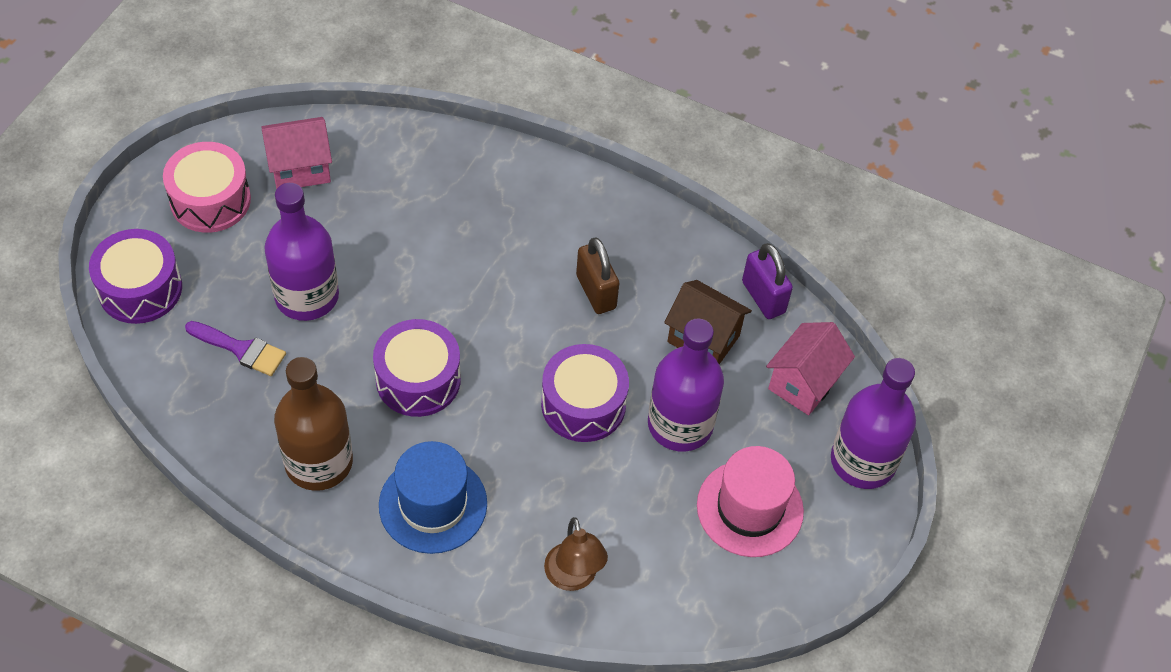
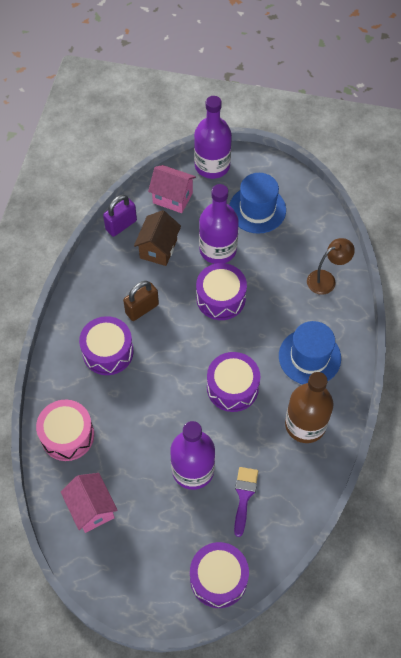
camera: 100 degrees left, 5 degrees up
(210, 200) = (133, 560): pink drum -> pink drum (67, 435)
(534, 233) = (108, 352): none -> purple drum
(749, 508) = (257, 209): pink hat -> blue hat

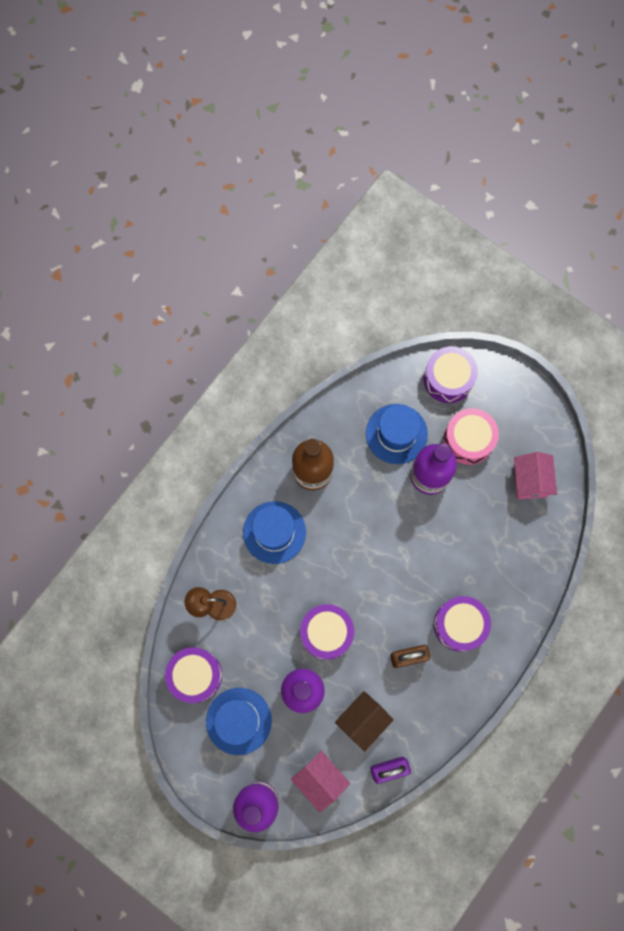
camera: 155 degrees left, 15 degrees up
(67, 435) = (527, 557): pink drum -> pink drum (468, 440)
(232, 387) = (359, 535): purple drum -> purple drum (195, 675)
(244, 496) = (396, 434): purple brush -> blue hat

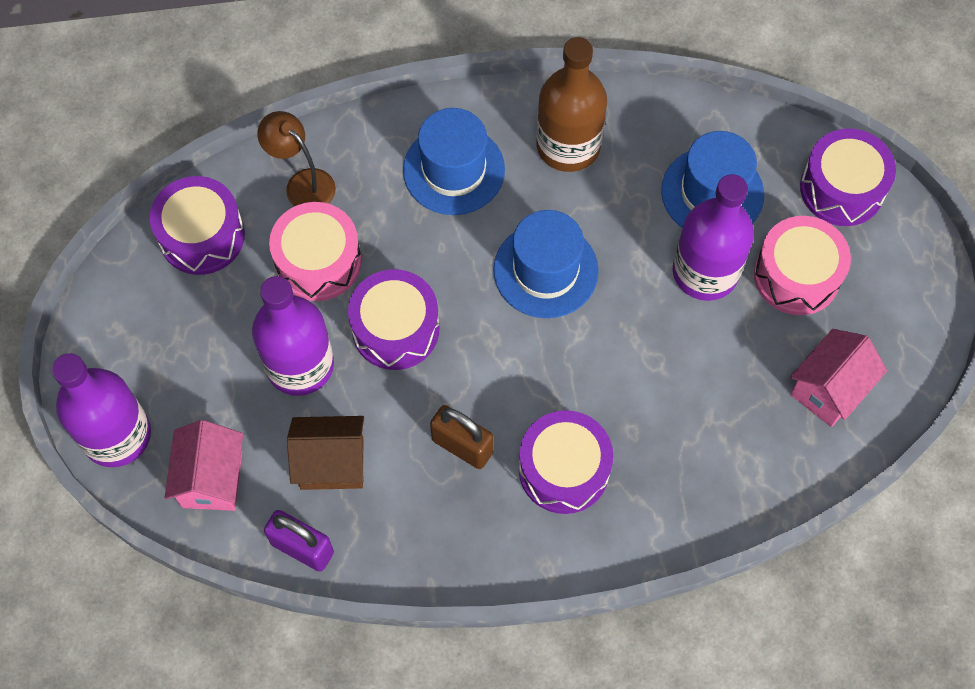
camera: 45 degrees right, 10 degrees down
(238, 721) = (194, 328): blue hat -> blue hat (545, 270)
(260, 635) = (318, 262): none -> pink drum

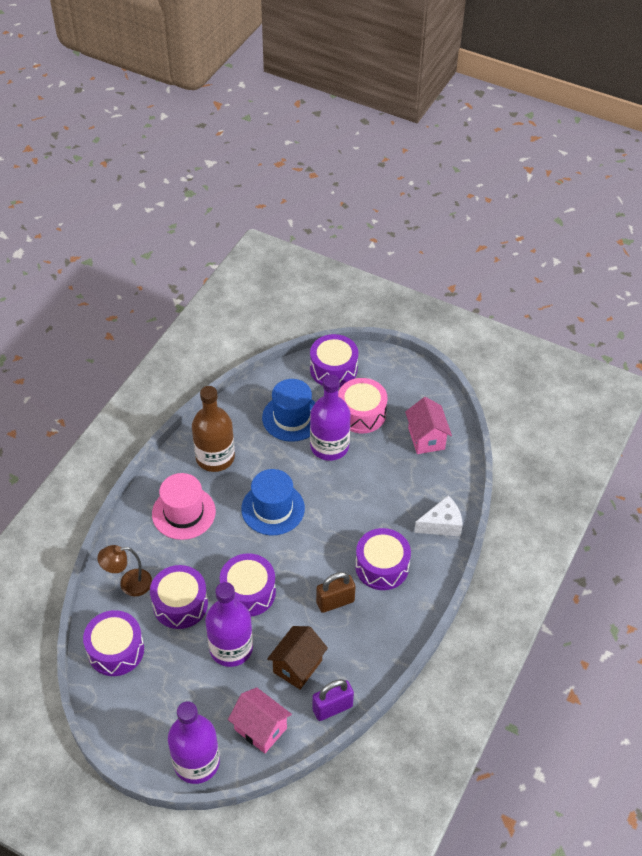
camera: 55 degrees left, 15 degrees down
(318, 262) = (180, 604): pink drum -> purple drum
(453, 170) = (183, 513): blue hat -> pink hat
(697, 505) = (441, 524): none -> white cheese

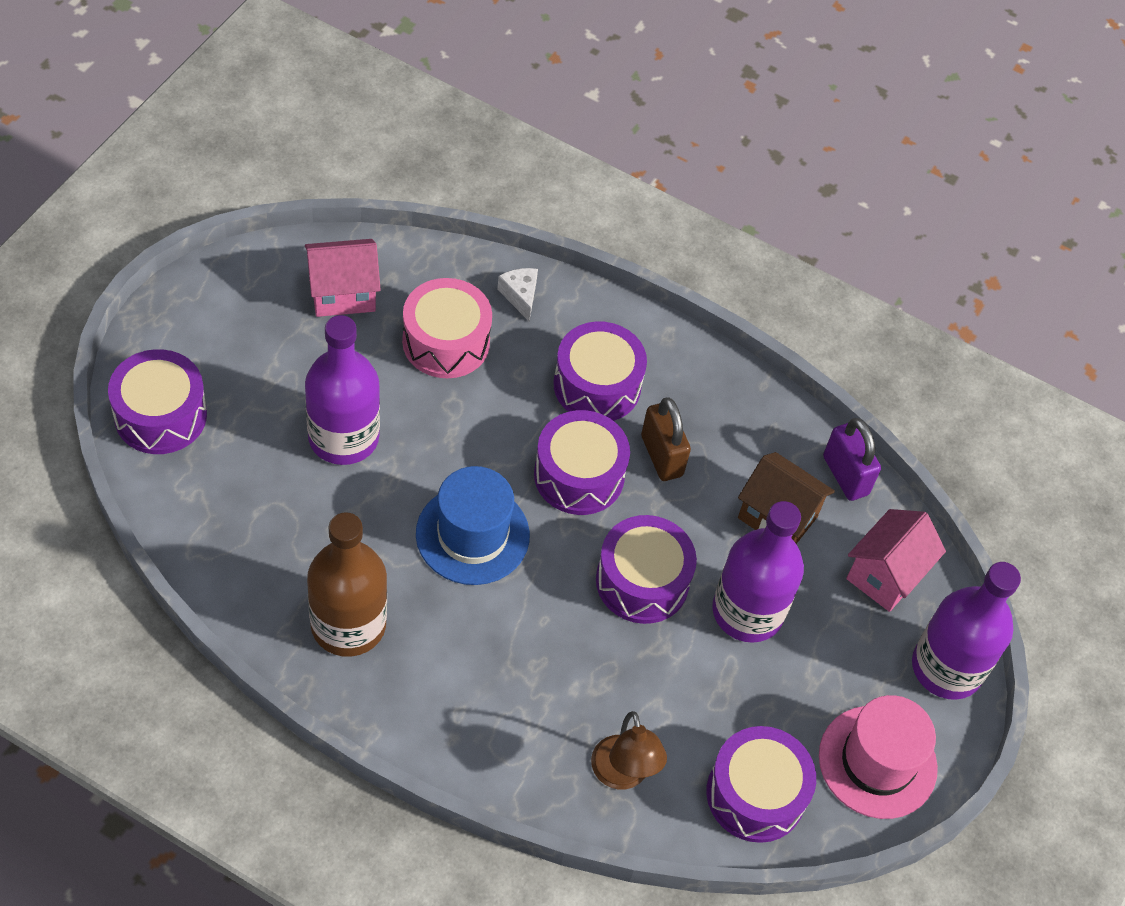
camera: 95 degrees left, 5 degrees up
(180, 604) = (664, 689): purple drum -> purple drum (579, 475)
(183, 513) = (471, 681): pink hat -> pink hat (877, 762)
(292, 417) = (268, 491): blue hat -> none
(361, 413) = (275, 382): pink drum -> pink drum (446, 342)
(441, 524) = (520, 296): white cheese -> white cheese, size x0.66

